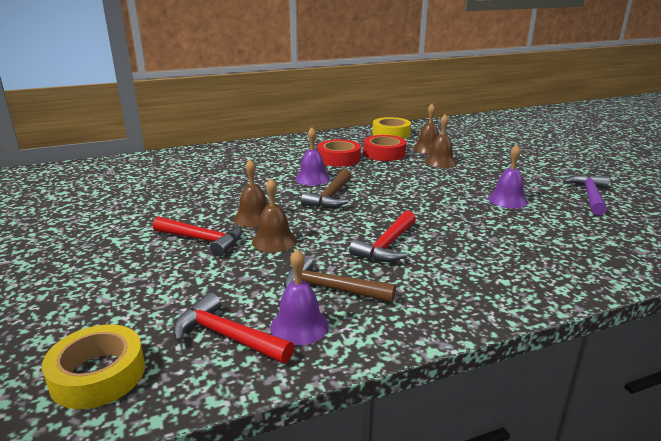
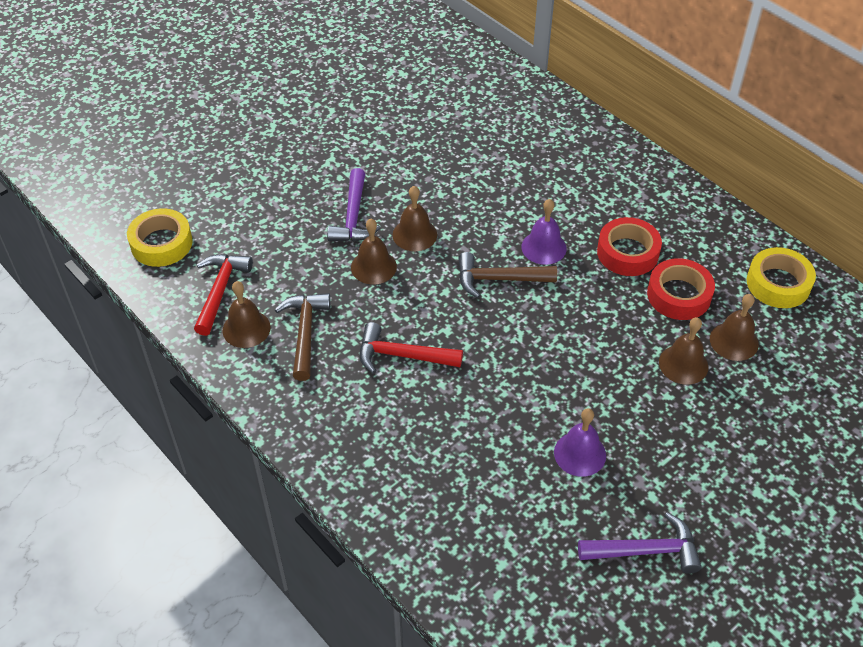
camera: 70 degrees right, 25 degrees up
(203, 240) = (353, 216): red hammer -> purple hammer
(299, 326) = (246, 328): purple bell -> brown bell

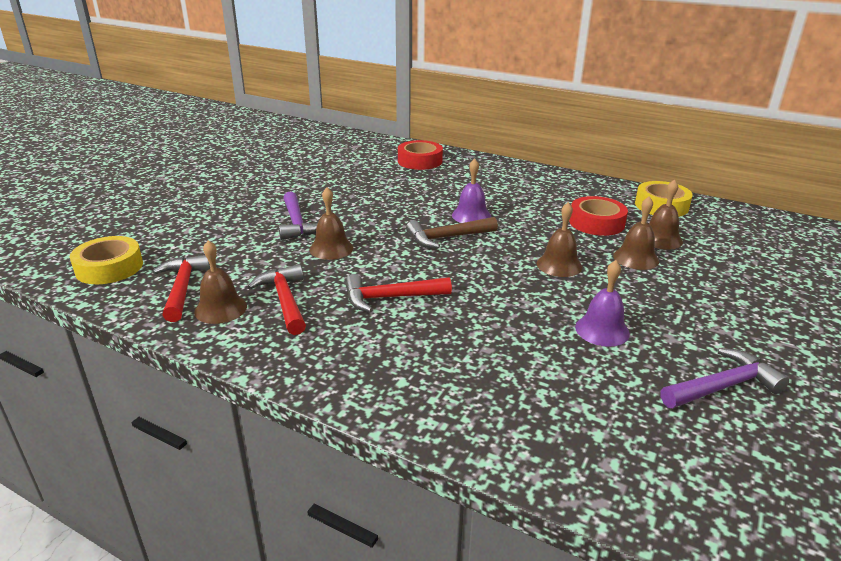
camera: 20 degrees left, 20 degrees down
(305, 333) = (285, 300): brown hammer -> red hammer
(414, 234) = (358, 225): brown bell -> brown bell (559, 265)
(627, 252) = (538, 208): red tape -> red tape (420, 161)

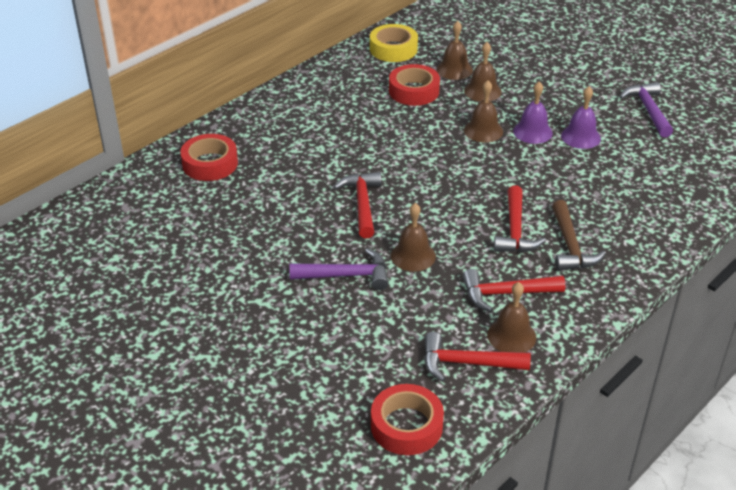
camera: 75 degrees left, 10 degrees up
(109, 267) = (406, 426): yellow tape -> red tape
(397, 219) = (362, 204): none -> red hammer
(447, 238) = (414, 180): brown hammer -> brown hammer (570, 246)
(471, 215) = (372, 156): purple bell -> purple bell (532, 132)

